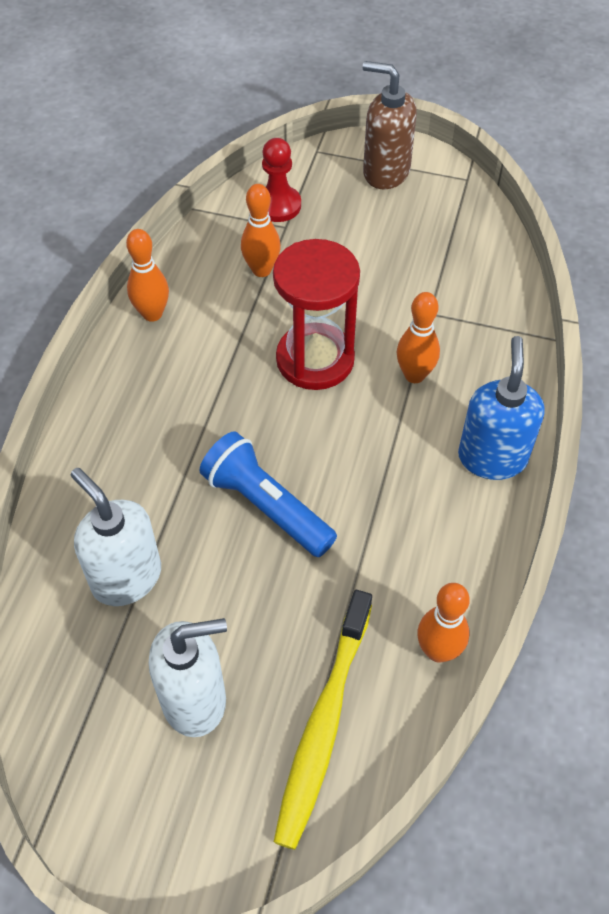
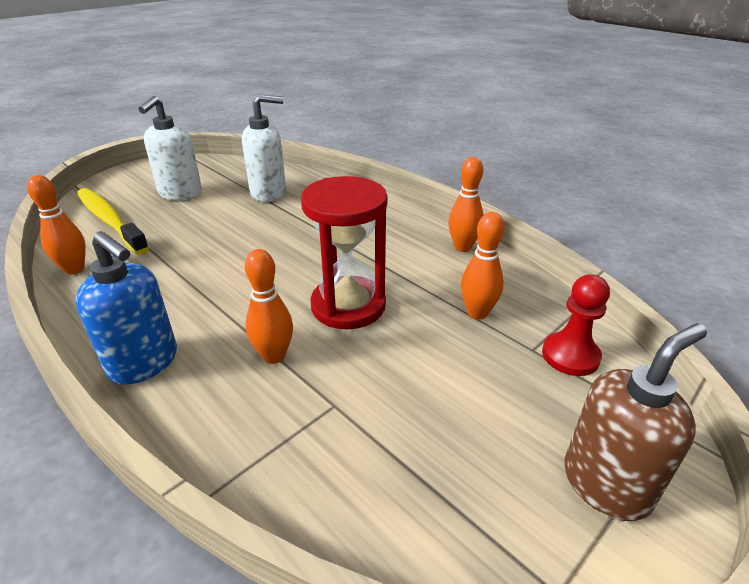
camera: 120 degrees right, 20 degrees down
(266, 506) = (252, 243): blue flashlight -> none

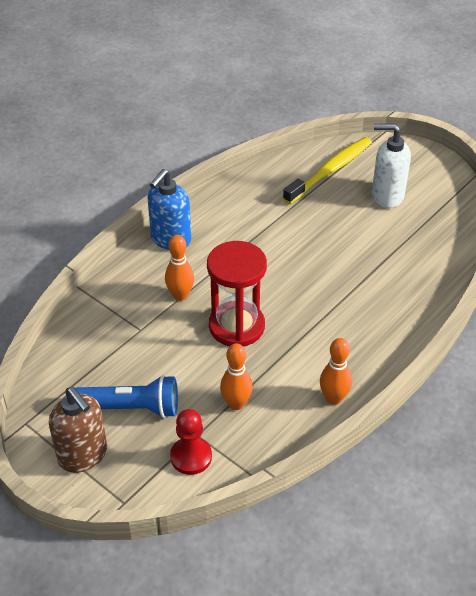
camera: 85 degrees right, 10 degrees up
(74, 269) = (261, 177): orange bowling pin -> none
(269, 193) = (405, 252): white soap dispenser -> none
(498, 418) = (131, 408): none -> blue flashlight

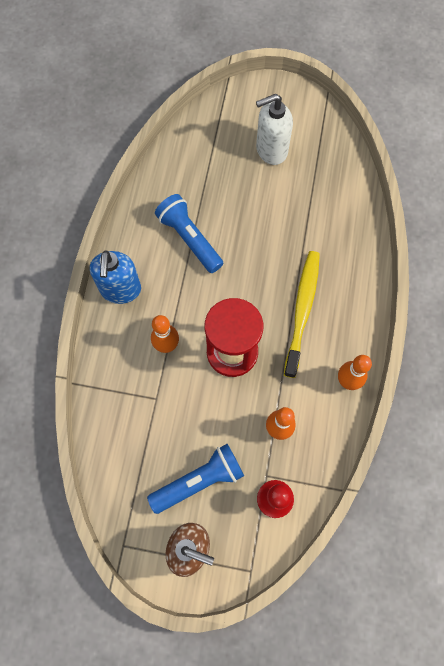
camera: 30 degrees left, 25 degrees up
(261, 229) = (189, 239): none -> blue flashlight
(330, 171) = (209, 145): yellow toothbrush -> yellow toothbrush (302, 311)

